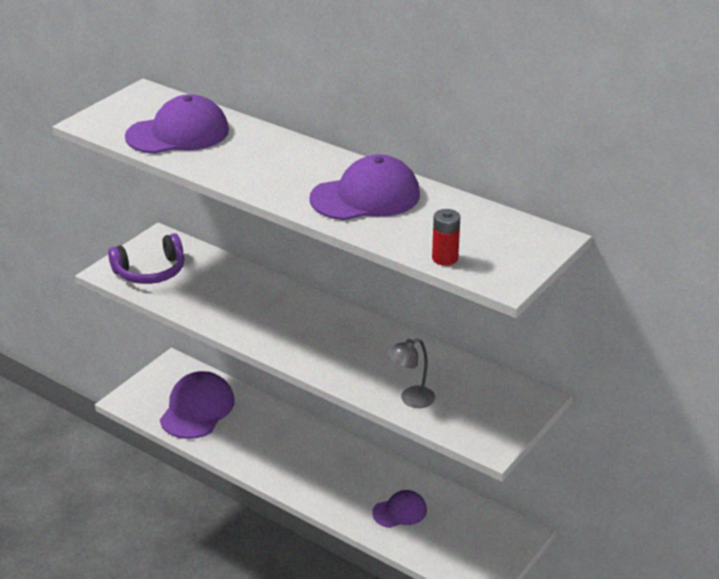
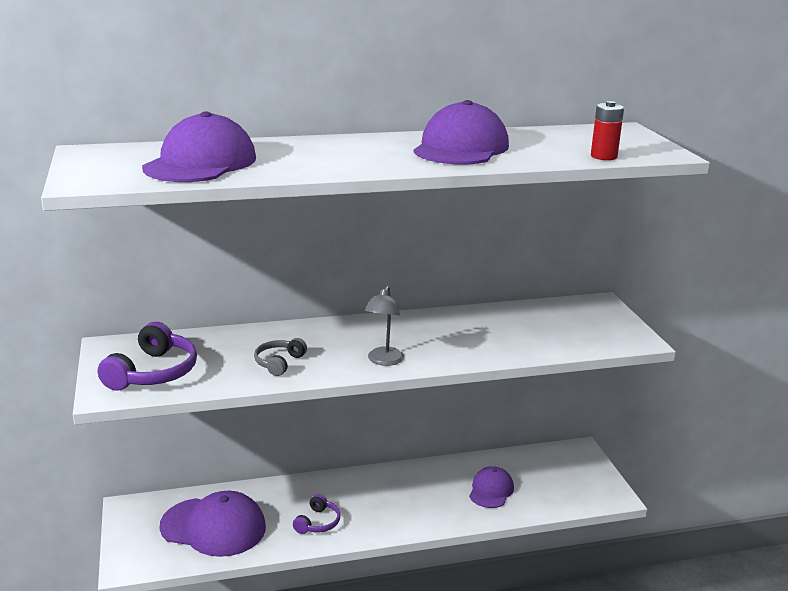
camera: 50 degrees left, 10 degrees down
(197, 409) = (213, 527): purple cap -> purple cap turned 135 degrees clockwise
(224, 307) = (279, 363): none -> grey headphones
(256, 450) = (318, 522): none -> purple headphones
(411, 399) = (538, 344): grey lamp -> grey lamp (383, 361)

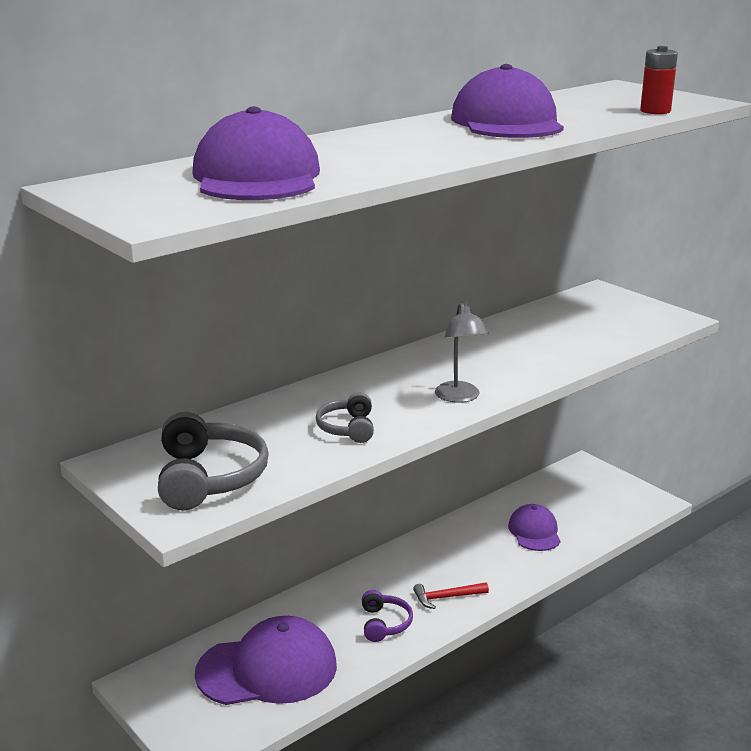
camera: 25 degrees left, 0 degrees up
(153, 372) = (209, 478): purple headphones -> grey headphones
(378, 518) = (446, 597): none -> red hammer

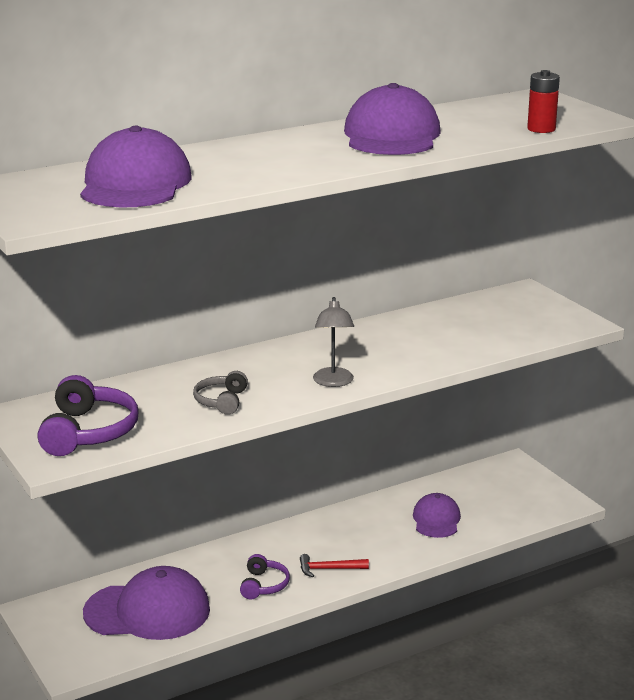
camera: 10 degrees right, 0 degrees up
(209, 478) = (88, 432): grey headphones -> purple headphones

